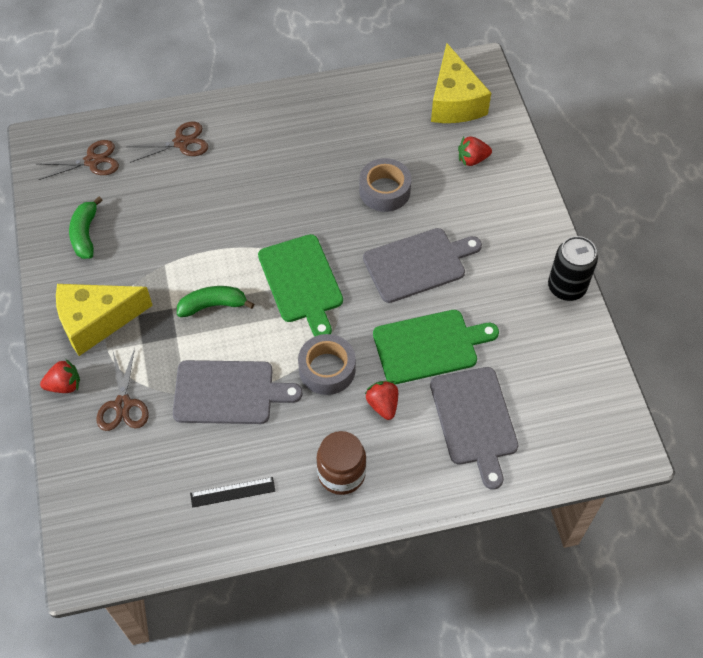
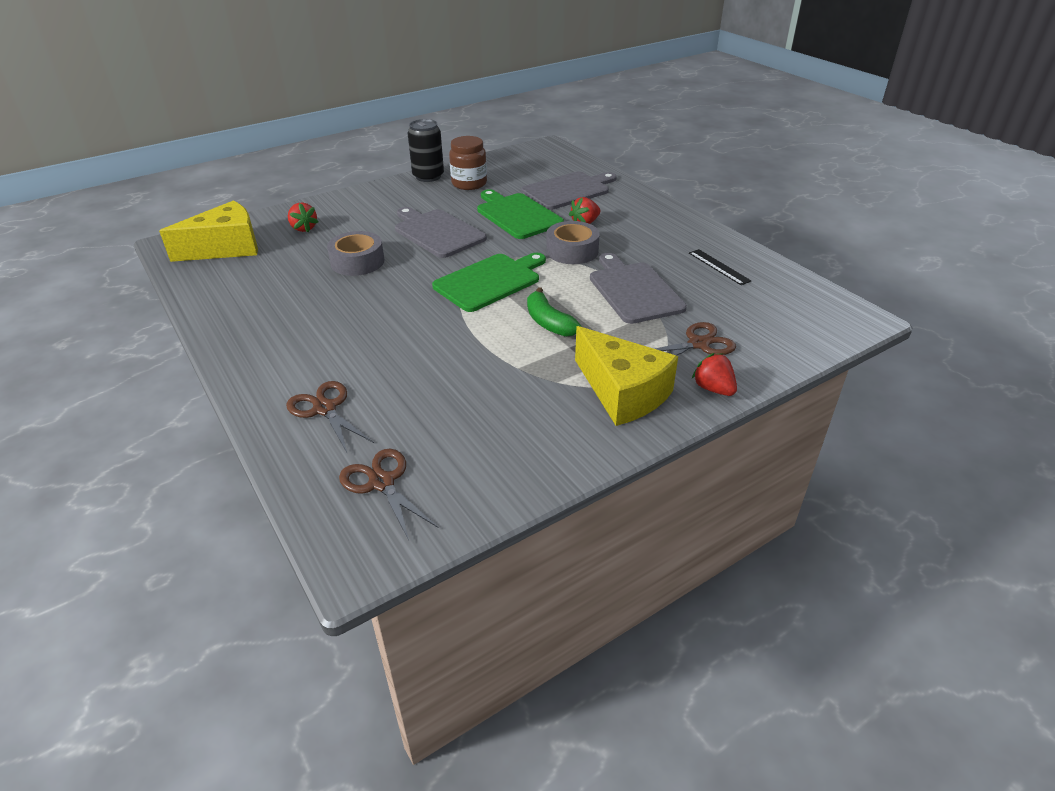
camera: 110 degrees left, 20 degrees down
(85, 234) = (509, 444): green banana -> none
(341, 473) = (657, 228): brown jar -> brown jar (469, 184)

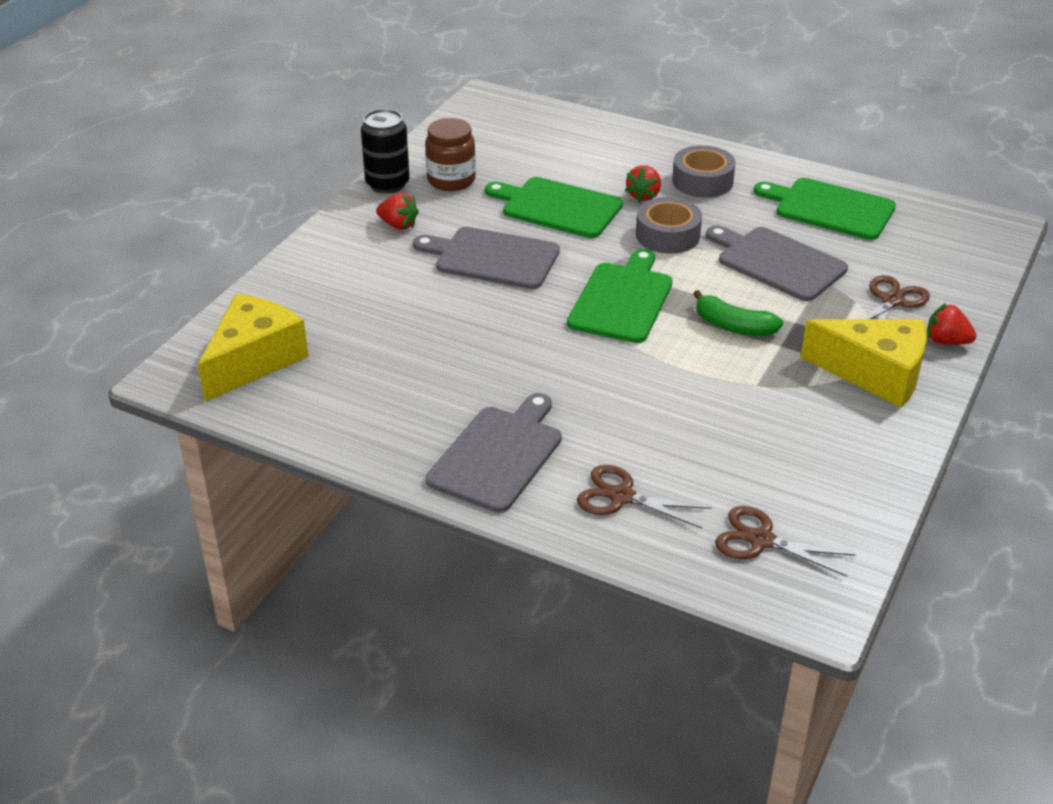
camera: 30 degrees left, 0 degrees up
(304, 228) = (320, 303): red strawberry -> red strawberry (398, 225)
(357, 262) = (445, 325): grey tape -> grey tape (702, 181)
(568, 190) = (578, 157): grey cutting board -> grey cutting board (498, 455)
(719, 267) = (830, 208): black ruler -> green cutting board

